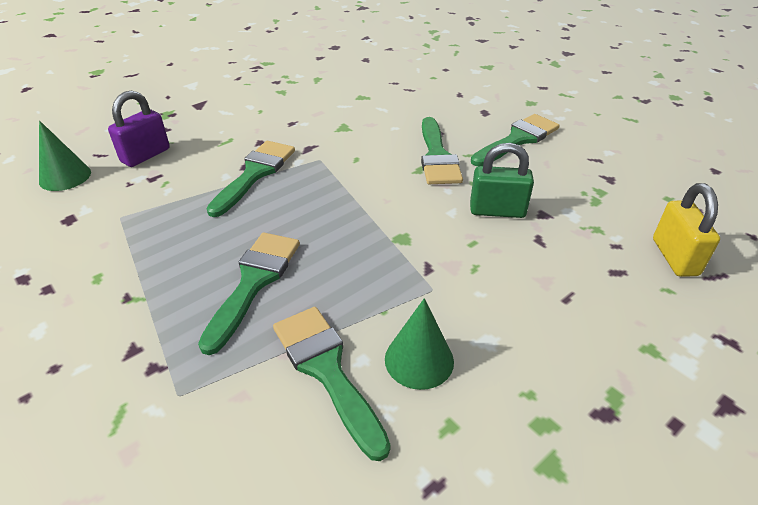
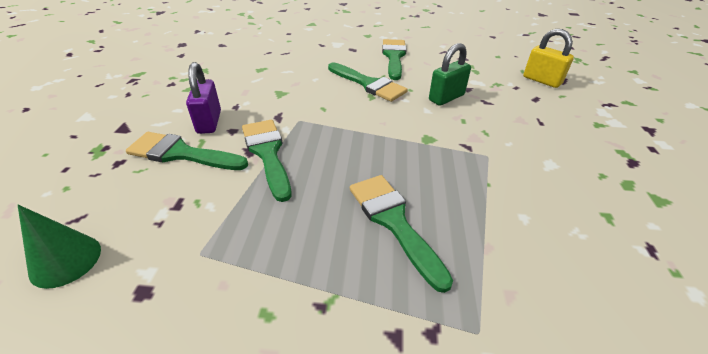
camera: 45 degrees left, 0 degrees up
(145, 155) = (136, 192): purple padlock -> purple padlock (209, 122)
(326, 370) = (520, 237): green brush -> green brush (181, 153)
(419, 360) = (544, 195): green cone -> none

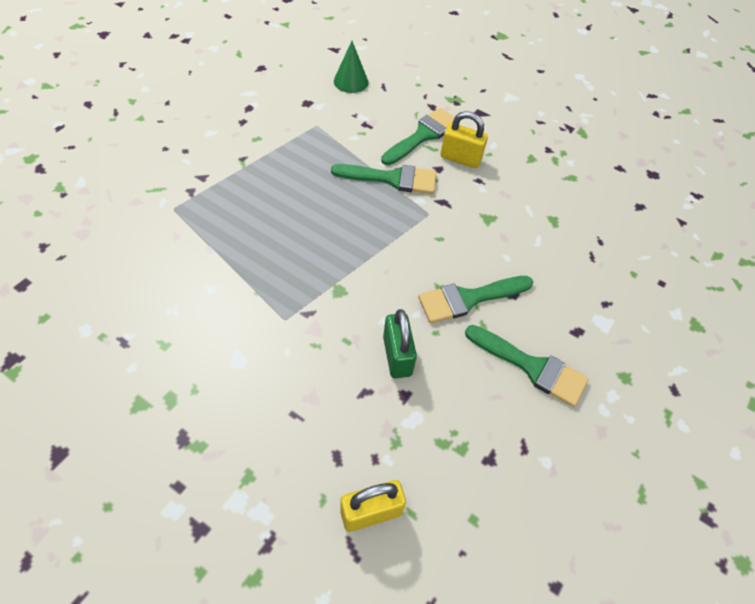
camera: 115 degrees right, 15 degrees up
(209, 122) = (460, 158): purple padlock -> yellow padlock
(393, 221) = (269, 214): green brush -> none

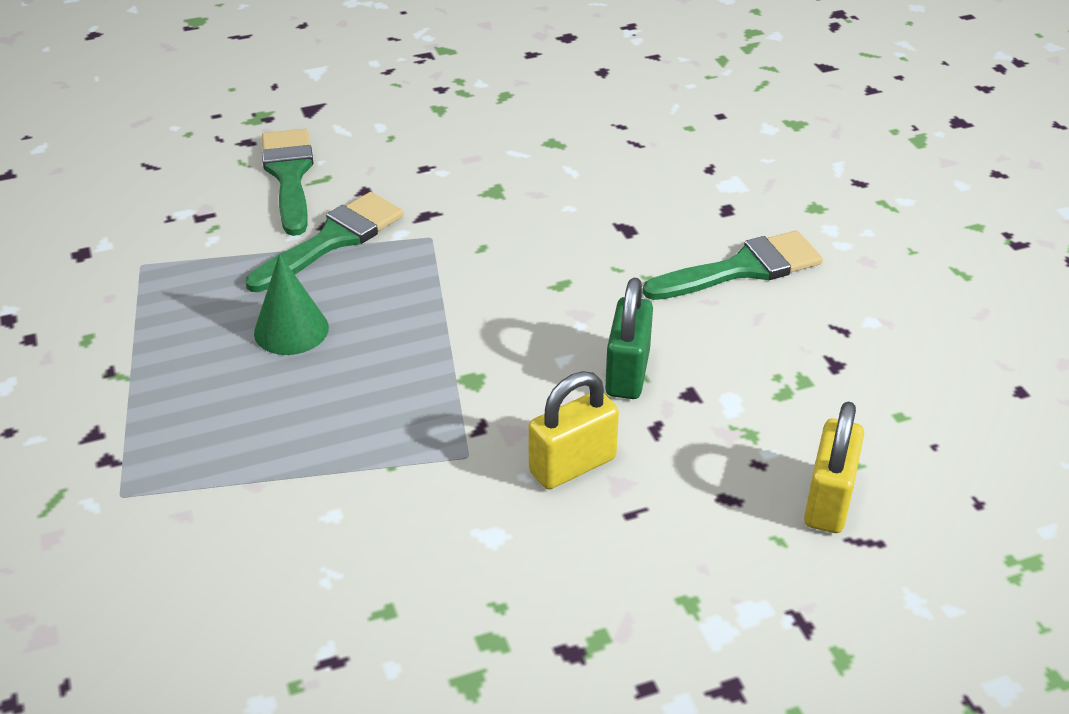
camera: 50 degrees left, 15 degrees down
(351, 81) = (97, 190): green cone -> green cone (291, 330)
(397, 356) = (627, 373): green padlock -> green padlock turned 75 degrees clockwise
(460, 158) = (370, 164): yellow padlock -> yellow padlock (572, 465)
(468, 298) = (600, 269): green brush -> none

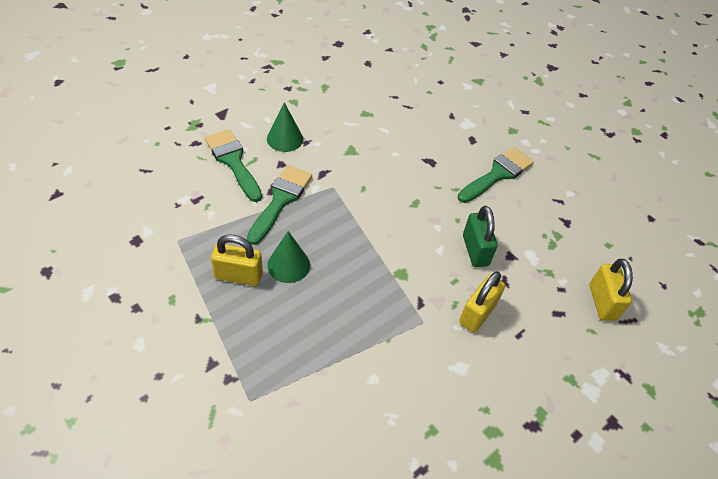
camera: 25 degrees left, 10 degrees up
(204, 328) = (238, 276): none -> yellow padlock
(391, 158) = (285, 139): none -> green cone

